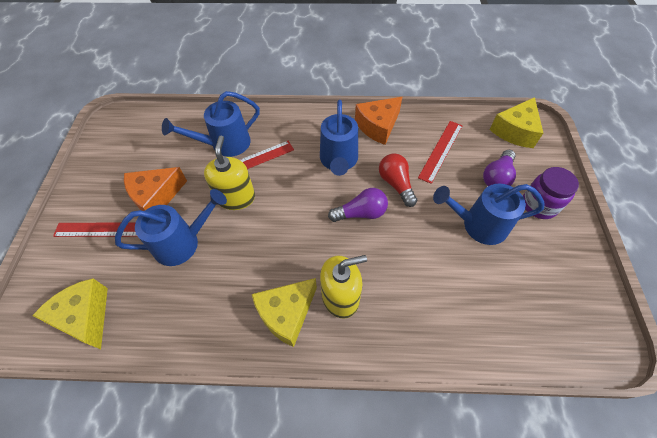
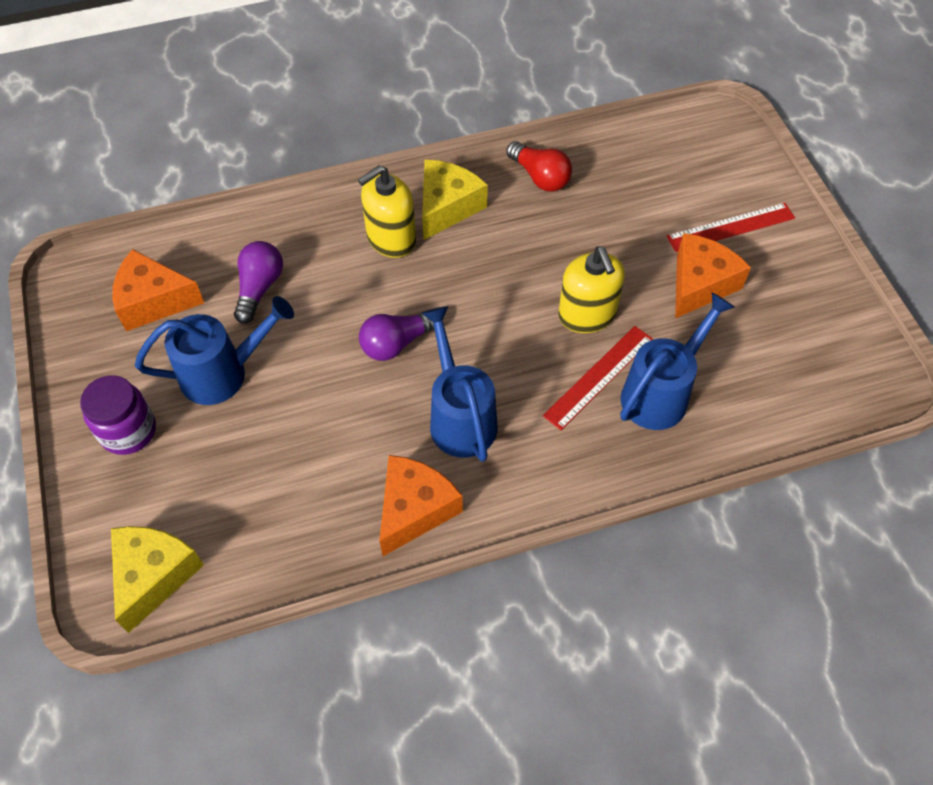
camera: 160 degrees right, 0 degrees up
(85, 317) = (665, 147): yellow cheese -> none
(183, 243) = (616, 241): blue watering can -> none
(396, 184) = (356, 403): red light bulb -> red light bulb (540, 177)
(441, 151) = (291, 488): red ruler -> none
(497, 177) = (193, 462): purple light bulb -> purple light bulb (259, 288)
(532, 297) = (154, 301): none -> orange cheese

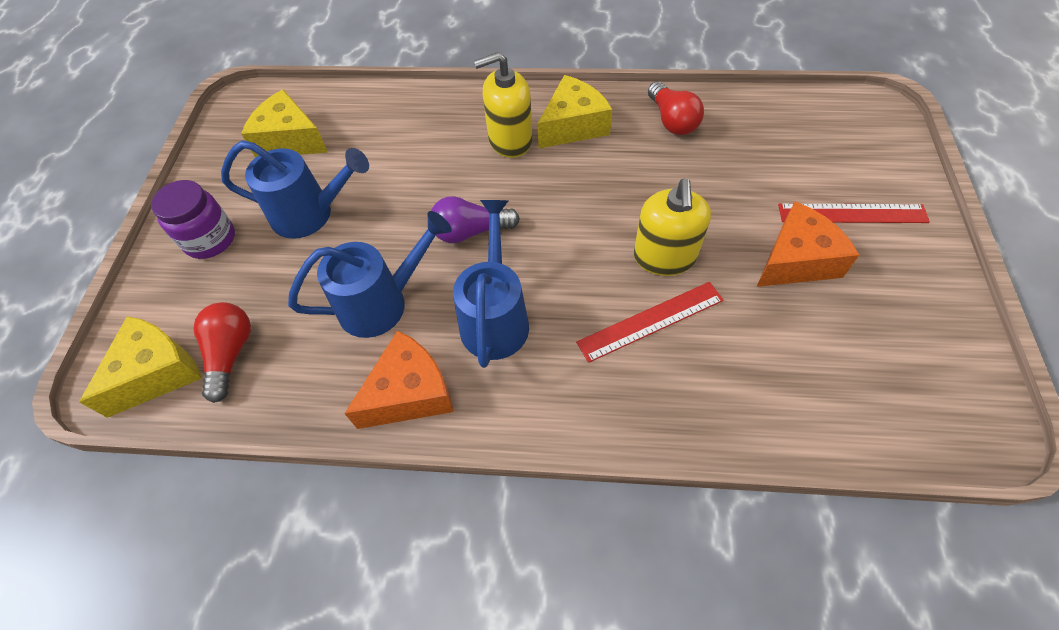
camera: 25 degrees right, 0 degrees up
(154, 301) = (290, 140): orange cheese -> yellow cheese
(220, 533) = (231, 354): none -> red light bulb
(259, 288) = (378, 152): purple light bulb -> none
(661, 392) = (711, 358): blue watering can -> blue watering can (383, 303)

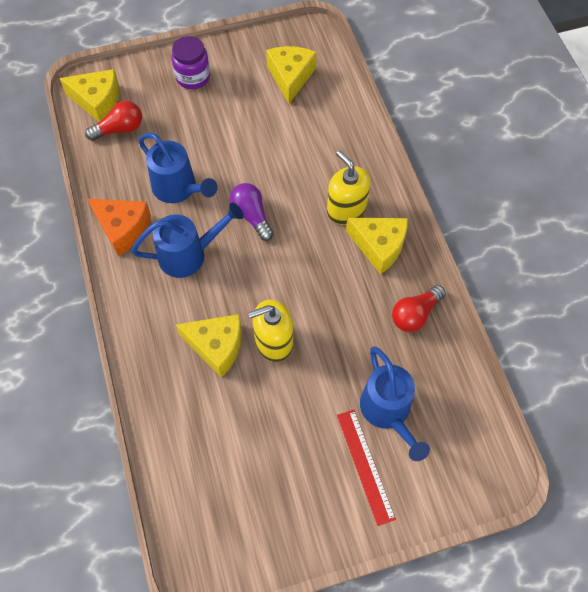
camera: 65 degrees right, 5 degrees up
(311, 214) = (232, 120): blue watering can -> blue watering can (388, 412)
(651, 321) = (216, 346): red ruler -> yellow cheese
(796, 260) = (302, 431): orange cheese -> none

